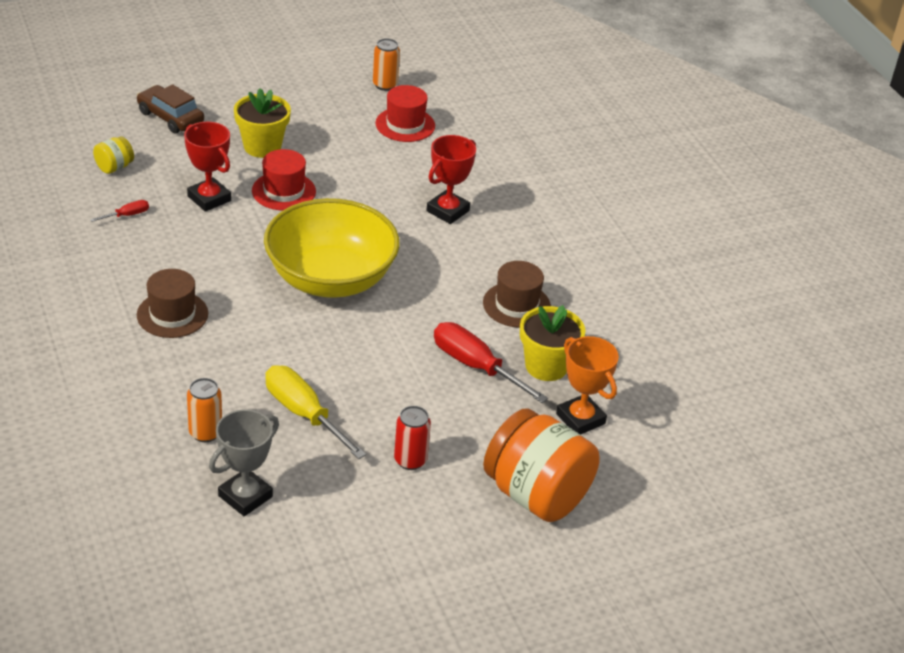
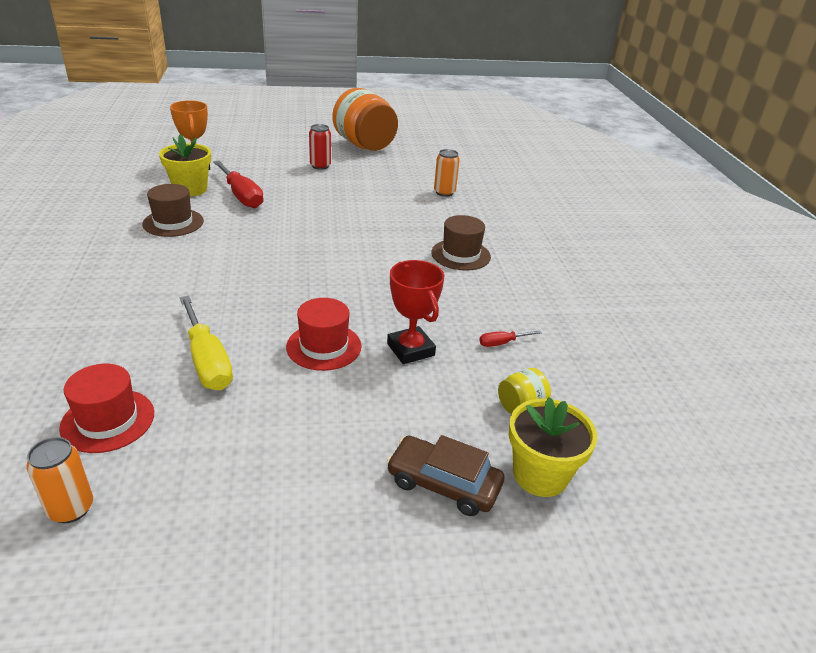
camera: 165 degrees left, 5 degrees down
(170, 117) = (443, 484): brown car -> brown car turned 150 degrees clockwise
(245, 496) = (425, 167): grey trophy -> none
(262, 146) = (325, 411): yellow flower pot -> yellow flower pot (540, 475)
(304, 414) = (377, 191): yellow screwdriver -> yellow screwdriver (207, 360)
(330, 279) = (317, 260): yellow bowl -> none
(447, 211) = (159, 301): red trophy -> none
(536, 494) = (256, 146): orange jar -> orange jar (364, 145)

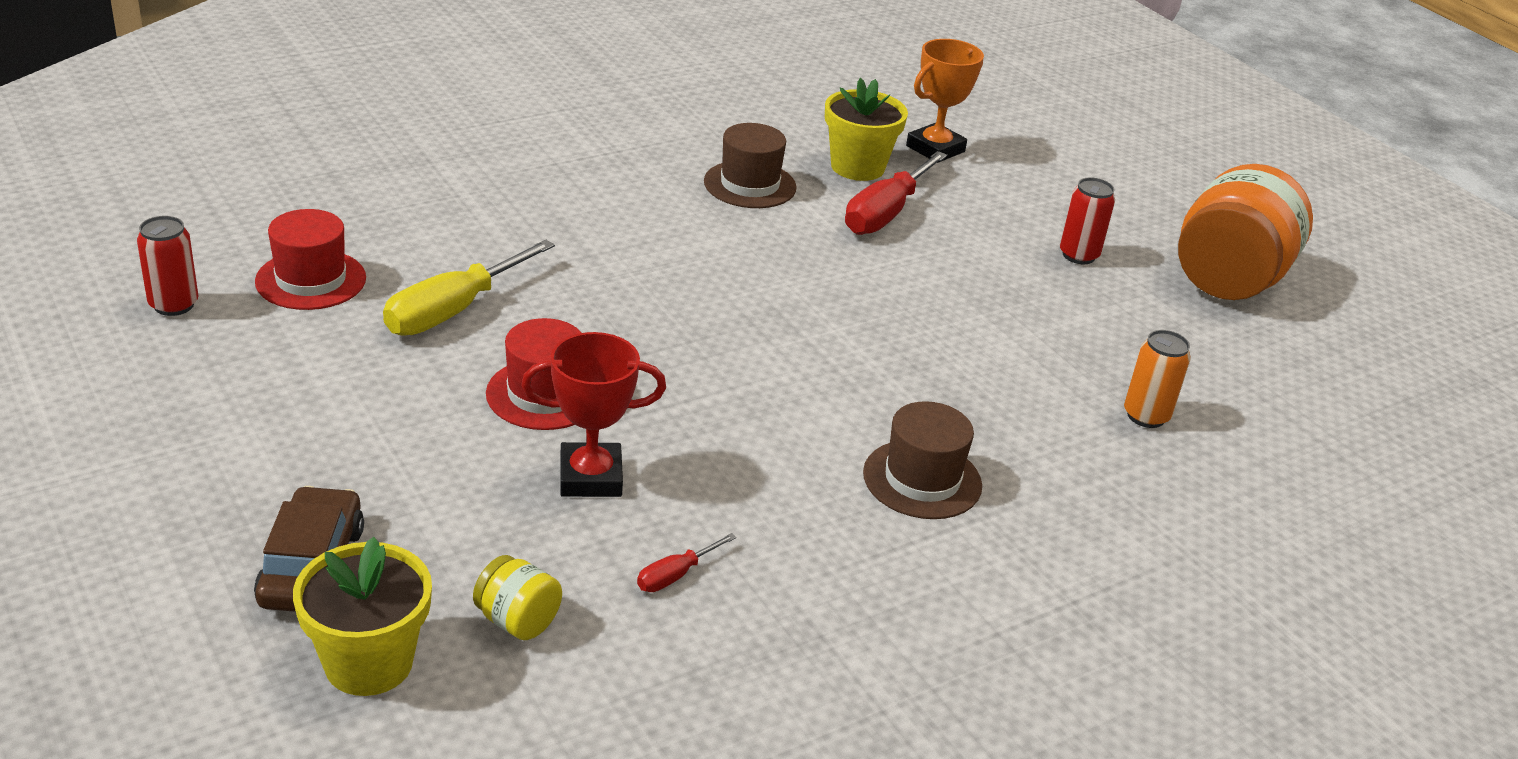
camera: 65 degrees right, 0 degrees up
(71, 509) = (174, 305): orange can -> red can
(410, 349) = (590, 477): red trophy -> red trophy turned 45 degrees clockwise
(502, 343) = (676, 575): red screwdriver -> red screwdriver turned 90 degrees counterclockwise

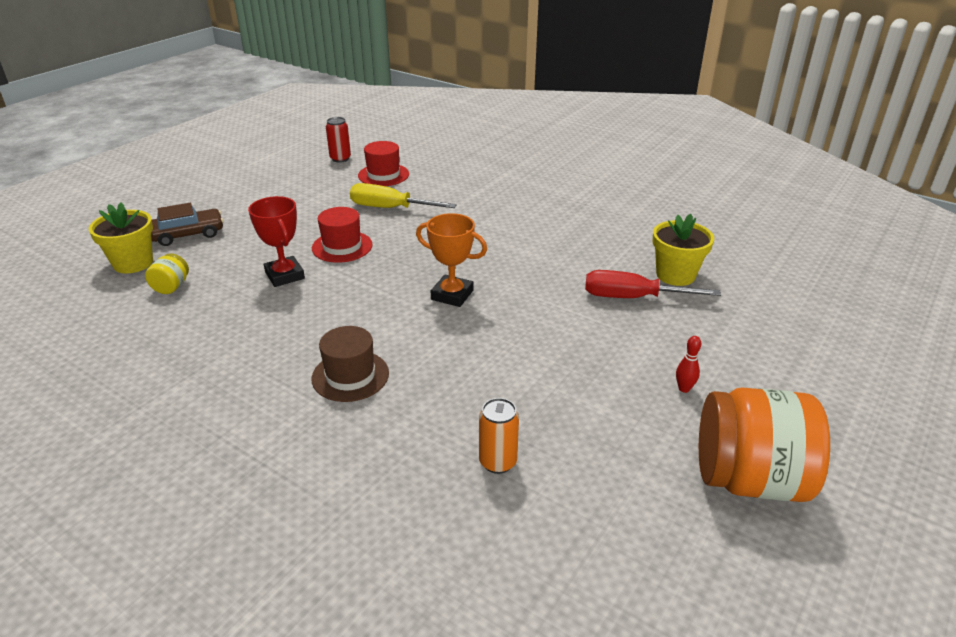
camera: 70 degrees right, 0 degrees up
(676, 575) = (221, 317): red screwdriver -> none
(750, 185) = (602, 247): brown hat -> none
(935, 149) = (745, 297): orange trophy -> orange trophy (452, 295)
(1078, 255) = (684, 389): red can -> red bowling pin

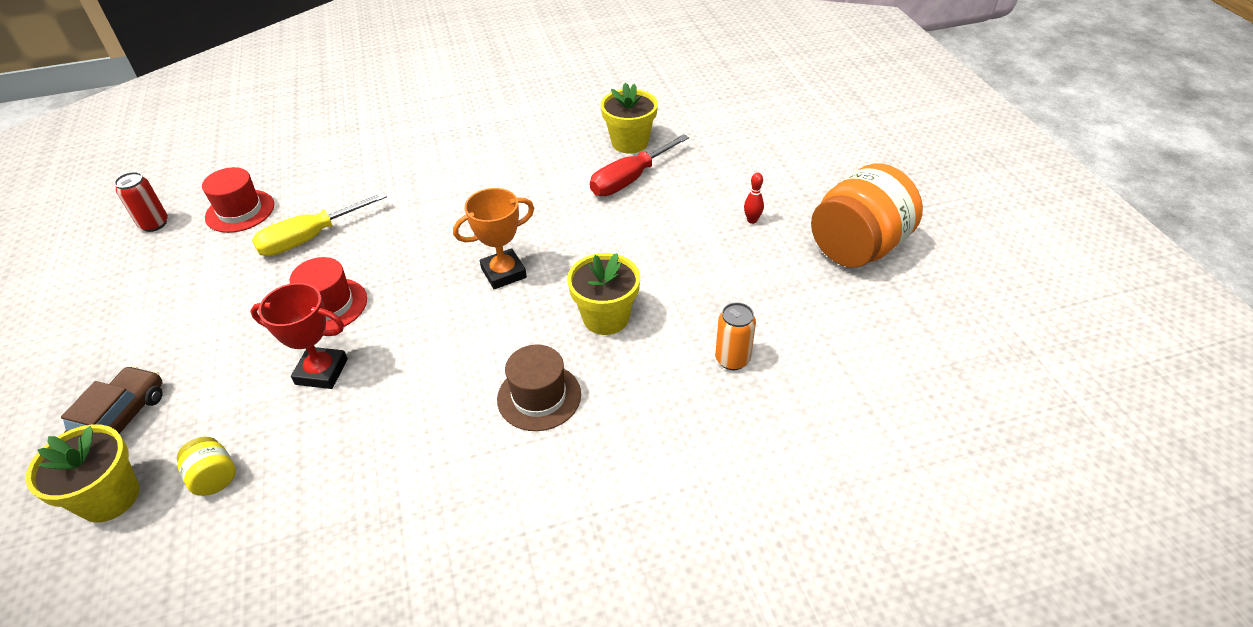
camera: 50 degrees left, 10 degrees up
(464, 366) = (606, 318): none -> yellow flower pot

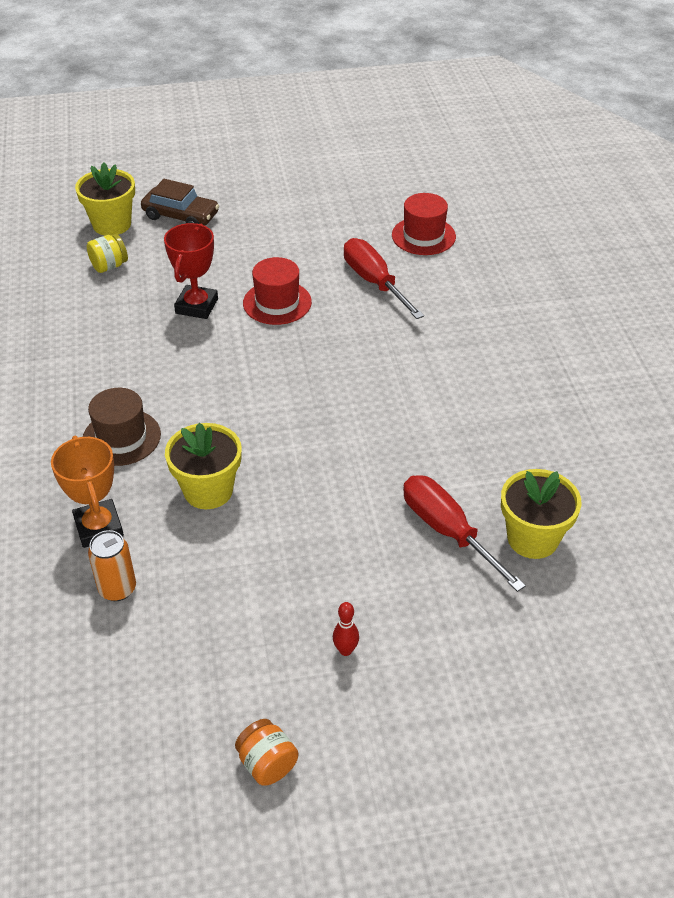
camera: 95 degrees right, 0 degrees up
(154, 224) = (411, 192): red can -> none
(310, 238) = (374, 282): yellow screwdriver -> red screwdriver
(503, 273) = (295, 415): orange trophy -> orange trophy (99, 527)
(857, 248) = (267, 764): orange jar -> orange jar, size x0.43

